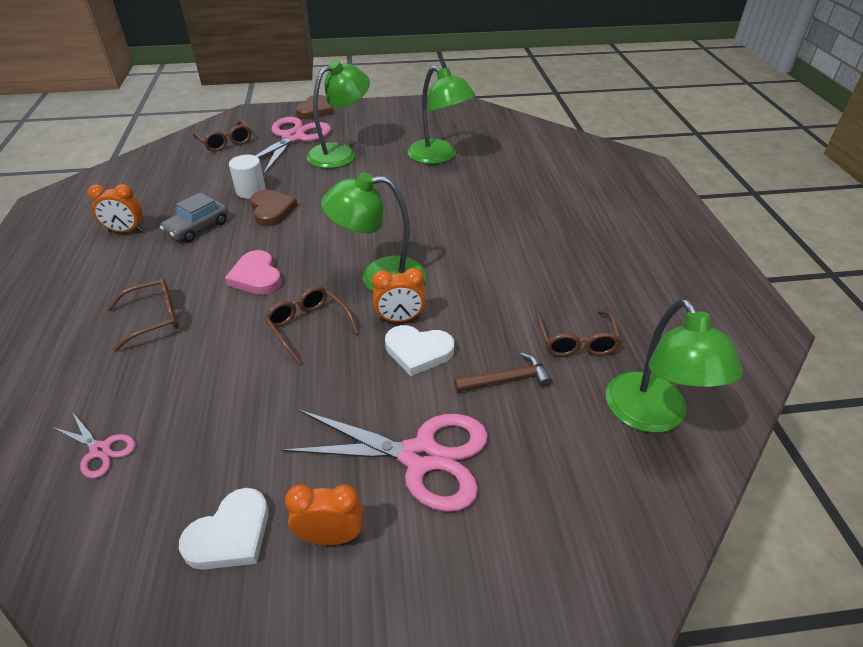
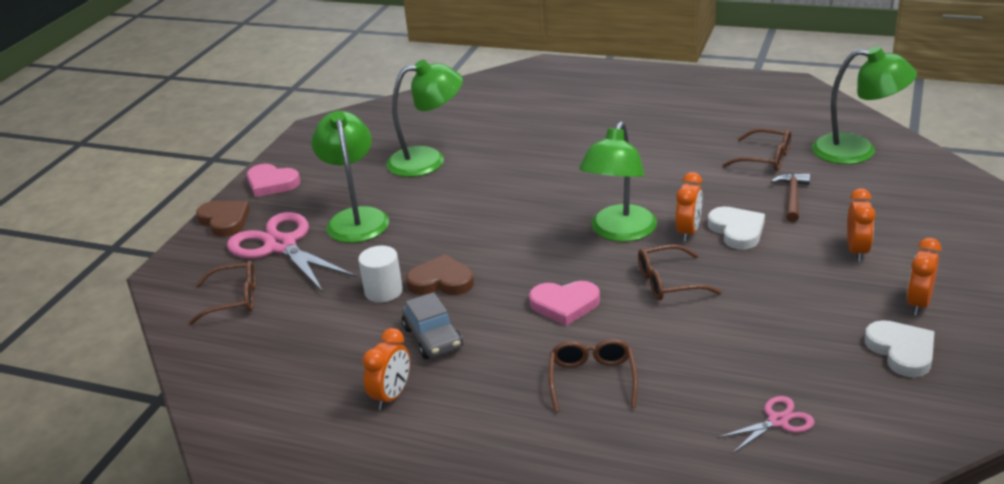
camera: 60 degrees left, 10 degrees down
(369, 111) = (271, 183): none -> pink heart
(418, 351) = (737, 230): white heart -> white heart turned 60 degrees counterclockwise
(421, 457) = (857, 251): pink scissors -> orange clock

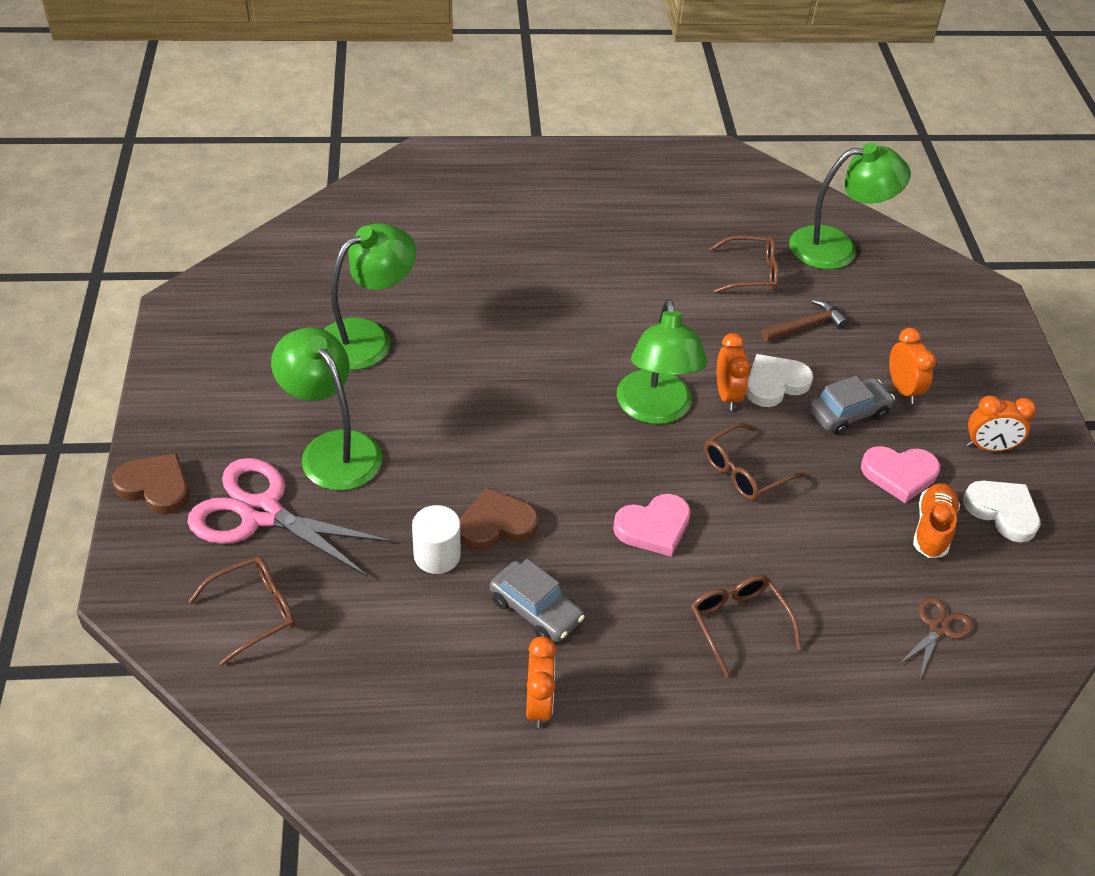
camera: 30 degrees left, 15 degrees up
(271, 183) = (181, 411): pink heart -> pink heart (899, 474)
(737, 230) = (775, 383): white heart -> white heart turned 75 degrees counterclockwise
(778, 421) = (938, 628): pink scissors -> brown scissors
(792, 197) = (805, 326): brown hammer -> brown hammer turned 75 degrees clockwise
(792, 259) = (848, 413): none -> grey car
(820, 350) = (932, 529): none -> orange shoe
(918, 304) = (989, 447): orange clock -> orange clock turned 90 degrees counterclockwise

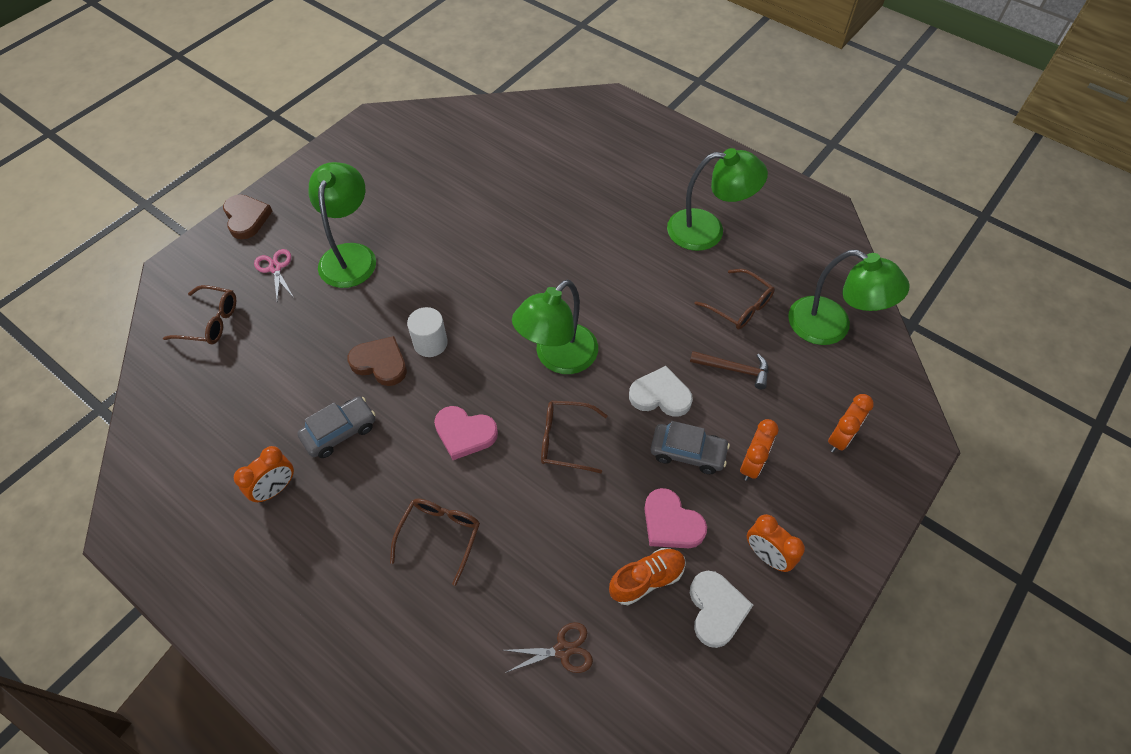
camera: 45 degrees right, 10 degrees up
(261, 513) = (275, 268): pink scissors -> pink scissors, size x0.48
(368, 337) = (445, 199): green lamp -> green lamp (707, 230)
(437, 555) = (329, 358): white cylinder -> white cylinder (430, 343)
(536, 610) = (340, 432): grey car -> grey car turned 120 degrees counterclockwise
(727, 395) = (617, 381): orange clock -> orange clock (840, 438)

